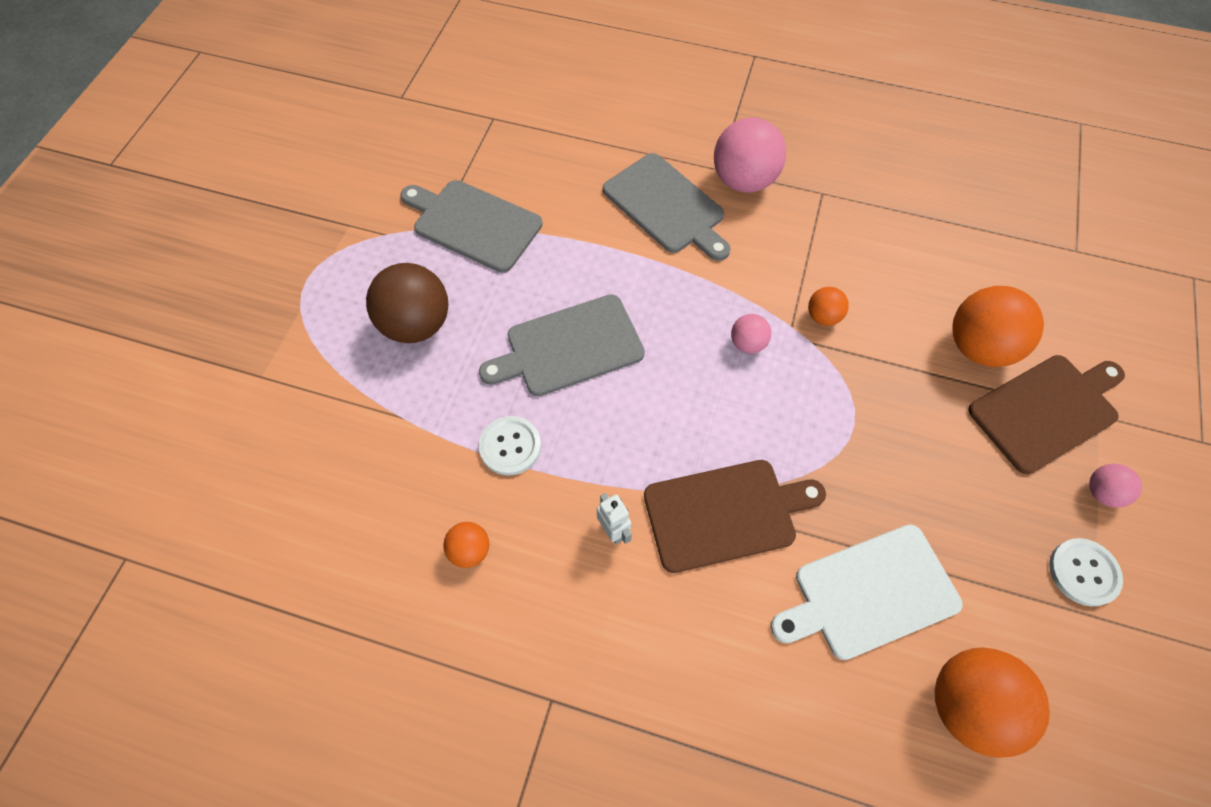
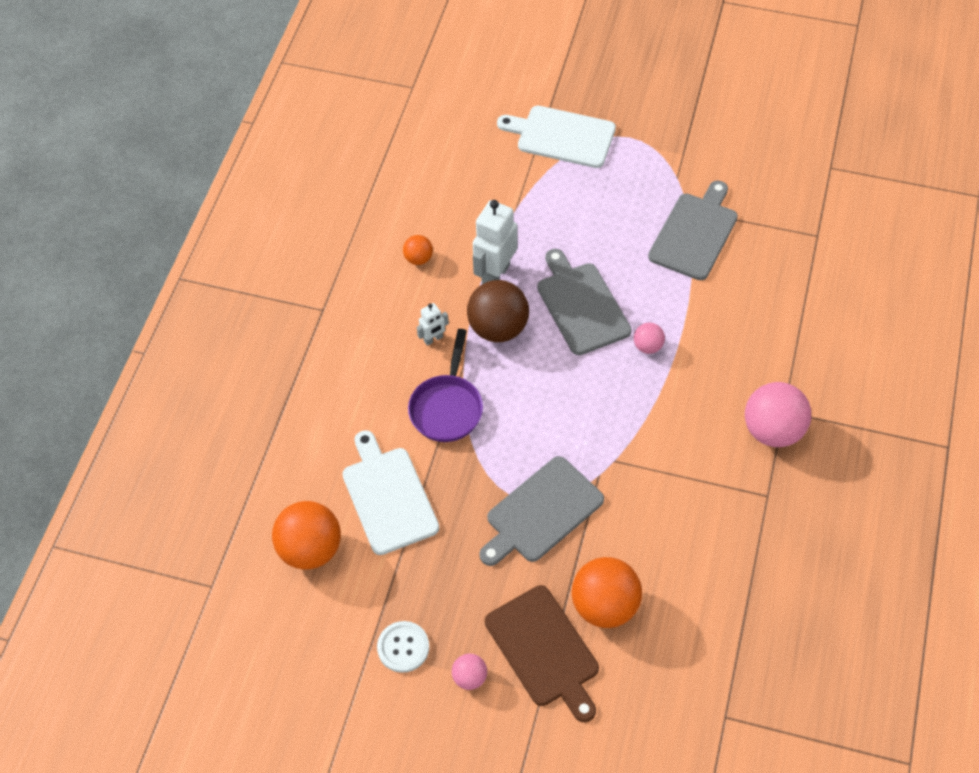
camera: 90 degrees right, 5 degrees down
(285, 355) = (561, 136): none -> white cutting board
(416, 324) = (593, 208): brown ball -> brown ball (498, 328)
(510, 446) = (495, 274): white button -> white robot
(667, 206) = (733, 369): grey cutting board -> grey cutting board (541, 512)
(725, 513) = (447, 407): brown cutting board -> purple pan
(747, 343) = (594, 427): pink ball -> pink ball (648, 346)
(823, 316) = (626, 485): orange ball -> none

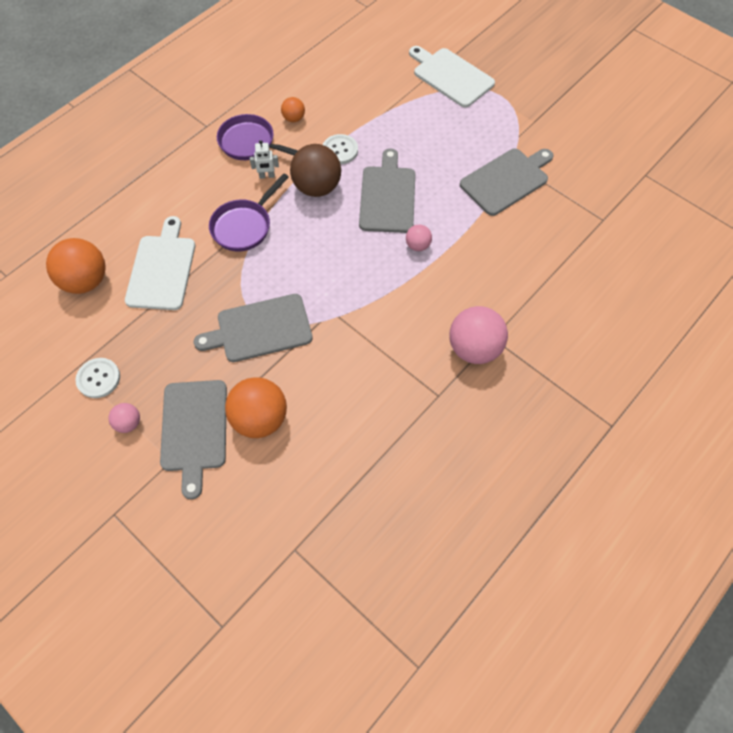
camera: 25 degrees right, 5 degrees up
(389, 309) = (250, 143): none -> purple pan
(495, 274) = (340, 150): white robot -> white button
(544, 650) = (194, 430): brown cutting board -> grey cutting board

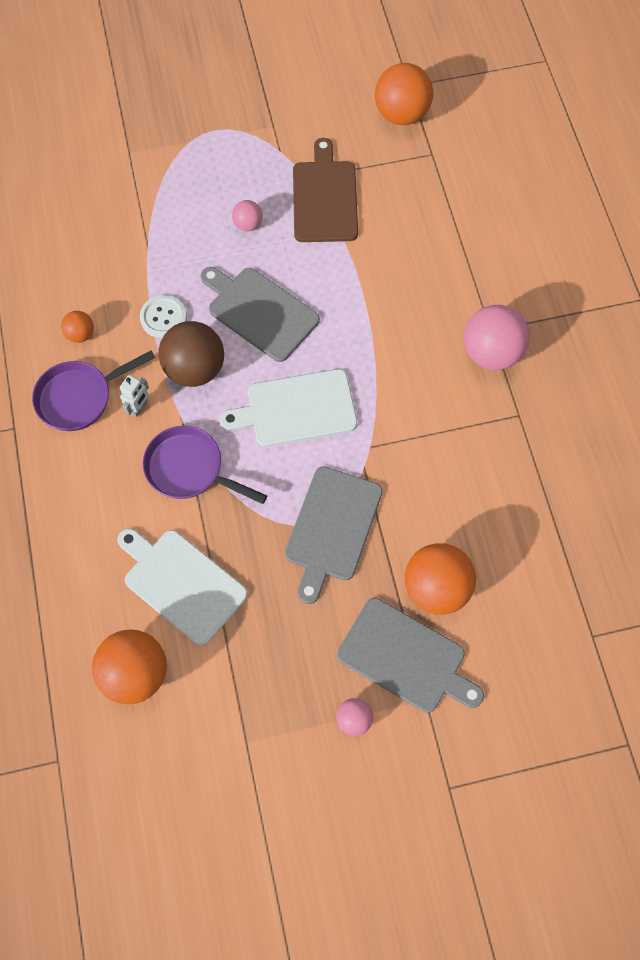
camera: 55 degrees left, 5 degrees up
(98, 378) = (277, 723): white button -> none
(244, 226) = (189, 469): purple pan -> purple pan turned 135 degrees clockwise
(418, 245) = (341, 324): pink ball -> pink ball (248, 224)
(450, 76) = (152, 155): white cutting board -> white cutting board (296, 409)
(506, 180) = (324, 198): grey cutting board -> brown cutting board
(616, 184) = (401, 114): none -> orange ball

